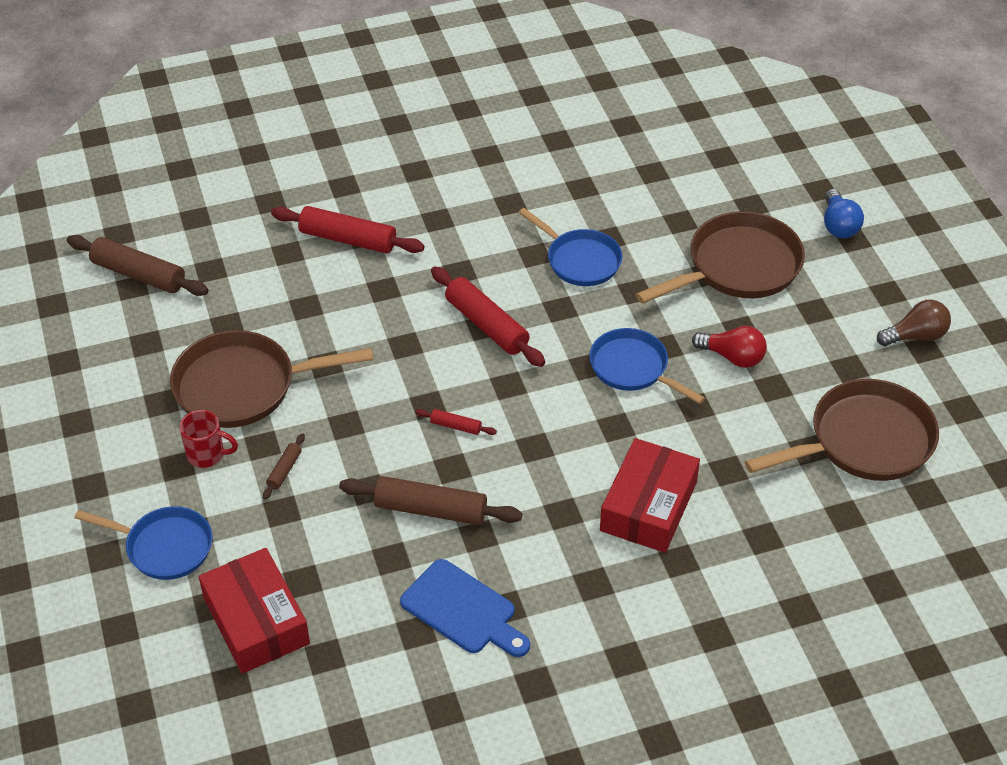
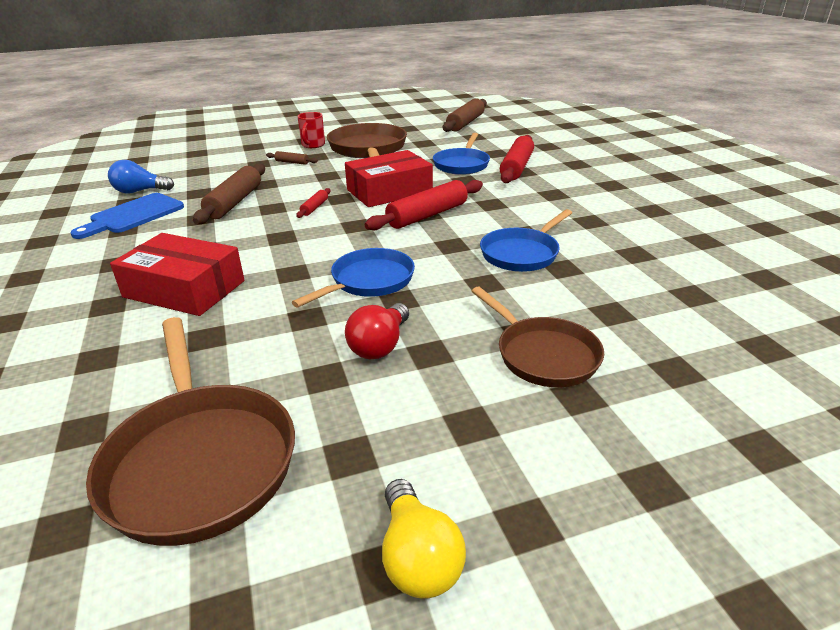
camera: 90 degrees right, 15 degrees down
(164, 547) = (246, 141): blue pan -> blue pan (462, 164)
(256, 621) = (176, 162): red box -> red box (389, 191)
(738, 267) = (543, 355): brown pan -> brown pan, size x0.66
(838, 225) = (681, 466): blue light bulb -> blue light bulb (140, 191)
(915, 336) = (418, 557): brown light bulb -> yellow light bulb

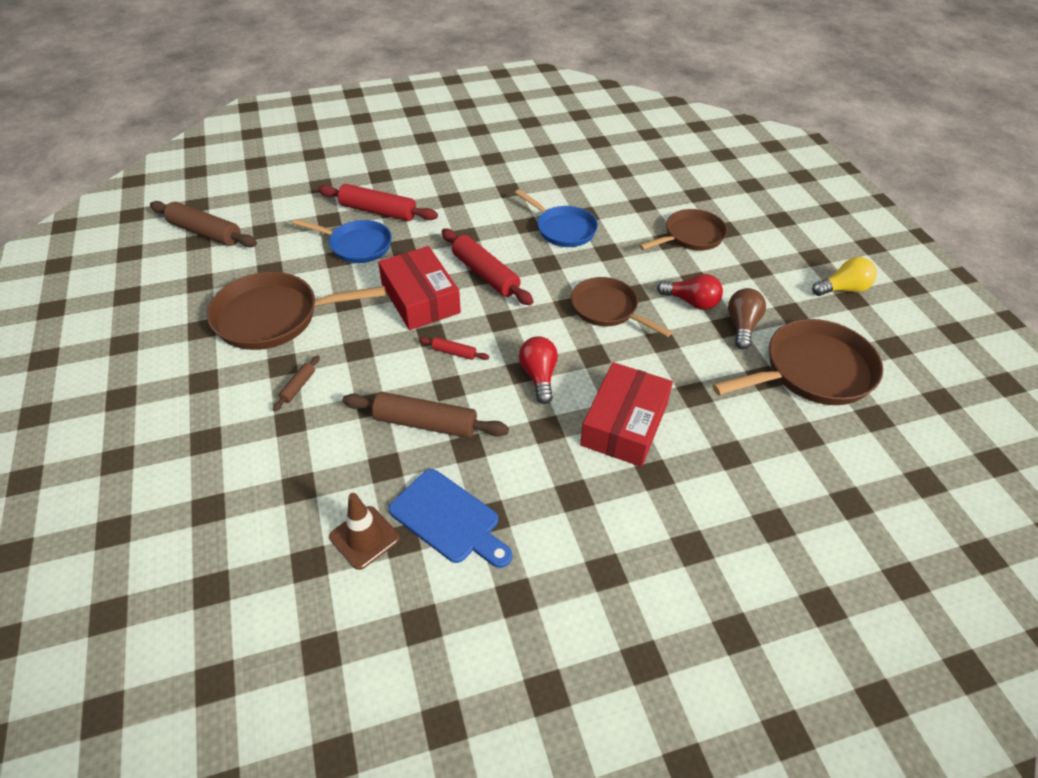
camera: 90 degrees left, 15 degrees up
(140, 191) = (364, 537): blue light bulb -> brown traffic cone
(271, 244) = (539, 376): none -> red light bulb
(313, 145) = (232, 372): red mug -> none
(322, 391) = (742, 326): none -> brown light bulb
(369, 281) = (607, 309): blue pan -> brown pan

